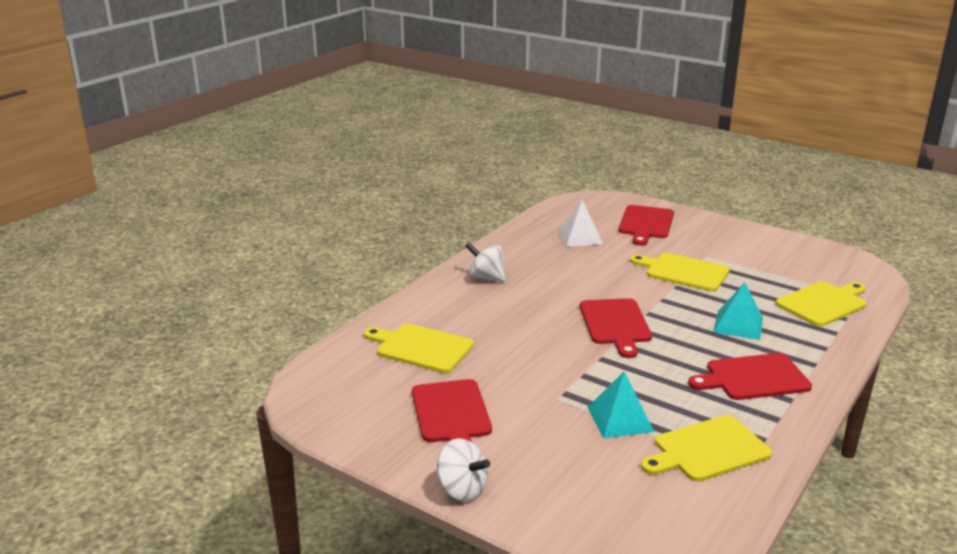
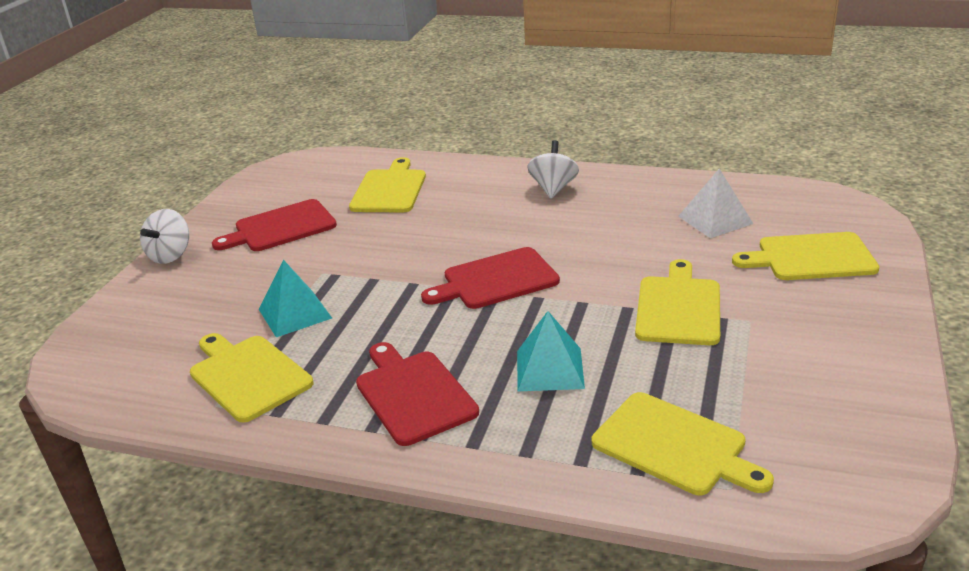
camera: 75 degrees right, 5 degrees up
(646, 224) = (811, 258): red cutting board -> yellow cutting board

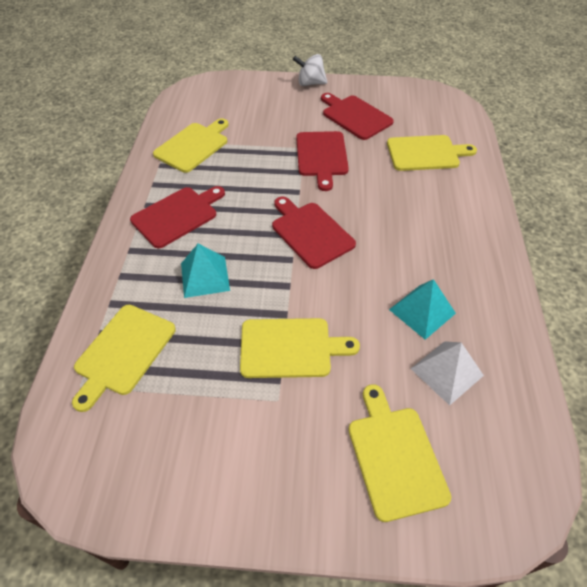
camera: 75 degrees right, 20 degrees up
(295, 313) = (256, 148): turquoise pyramid -> turquoise pyramid (422, 311)
(350, 260) = (322, 156): none -> red cutting board
(553, 188) = (464, 247): white spinning top -> none

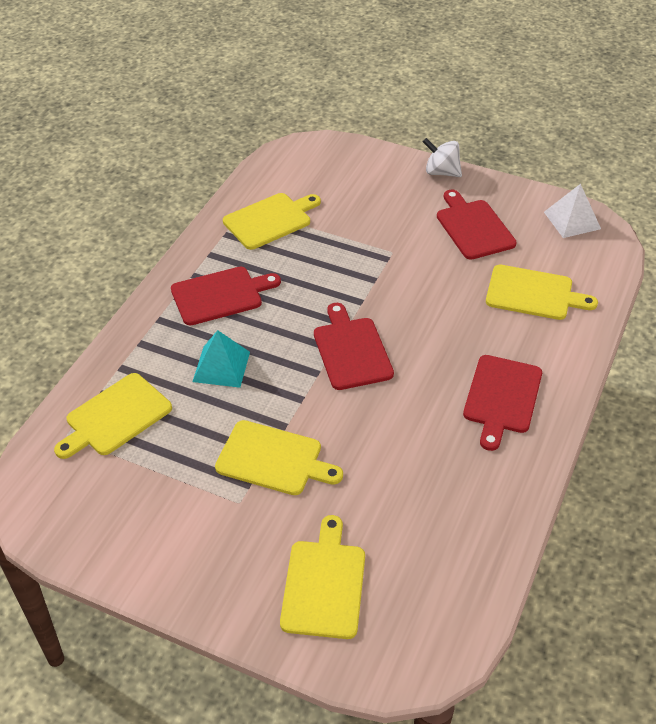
camera: 20 degrees right, 5 degrees down
(322, 156) = (408, 267): red cutting board -> red cutting board (502, 397)
(422, 311) = (427, 464): turquoise pyramid -> none
(446, 372) = (418, 528): white pyramid -> white pyramid (572, 220)

